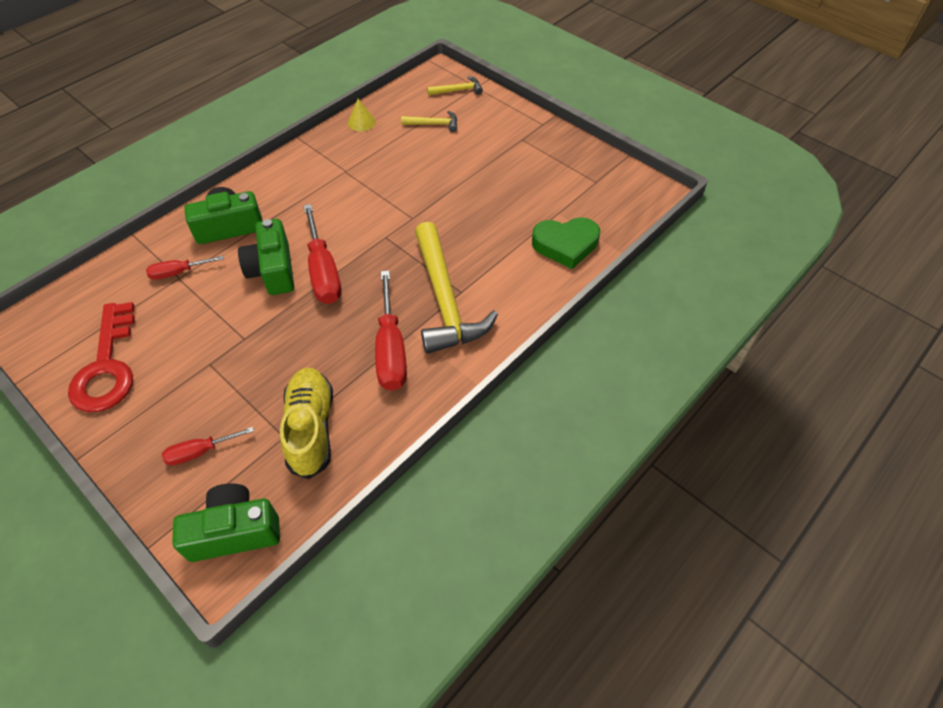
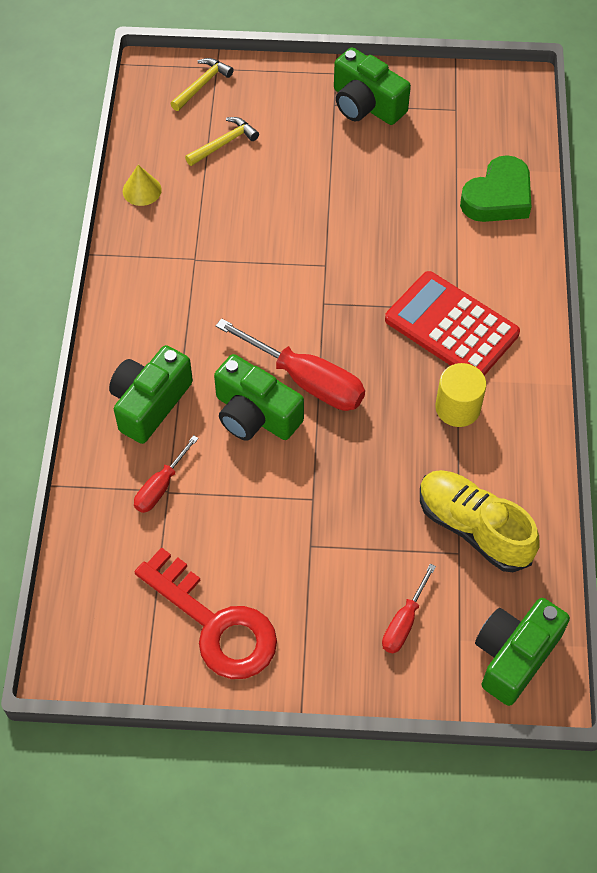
camera: 40 degrees left, 5 degrees up
(391, 349) = (457, 408): red screwdriver -> yellow cylinder
(445, 299) = (451, 327): yellow hammer -> red calculator
(541, 149) = (366, 104): none -> green camera

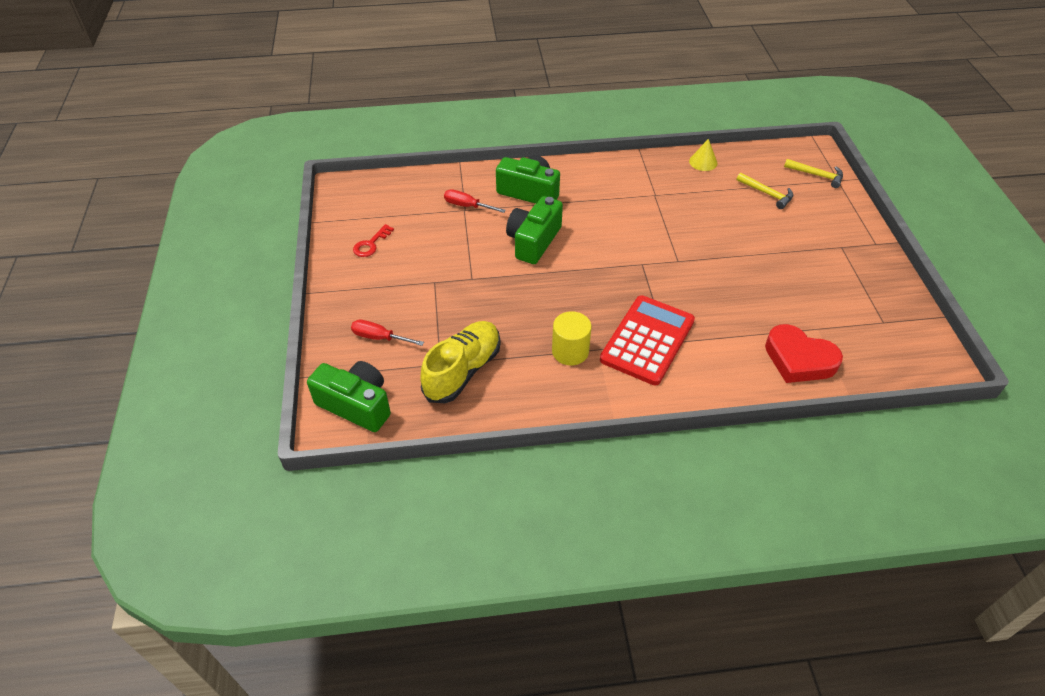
camera: 80 degrees right, 10 degrees down
(215, 624) = (371, 244): red key -> red key, size x0.45
(306, 380) = (570, 263): red screwdriver -> none
(366, 104) = (853, 265): green camera -> none
(498, 197) = (799, 359): green heart -> red heart

